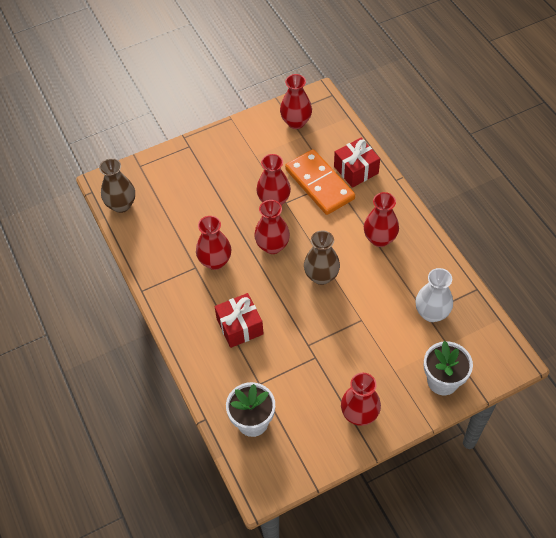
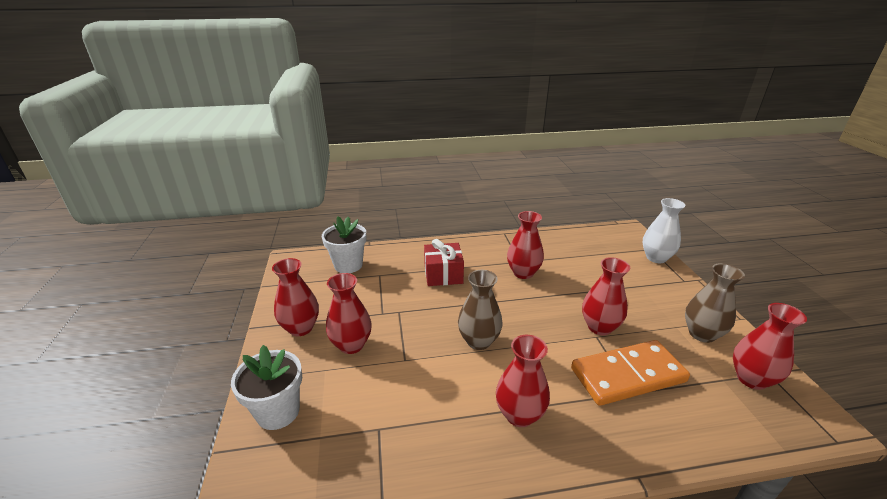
camera: 105 degrees right, 25 degrees down
(121, 205) = (601, 234): brown vase -> brown vase (701, 334)
(272, 246) = (532, 313): red vase -> red vase (351, 345)
(356, 170) = (658, 425): red gift -> none
(431, 313) = (375, 435): white vase -> white vase (656, 258)

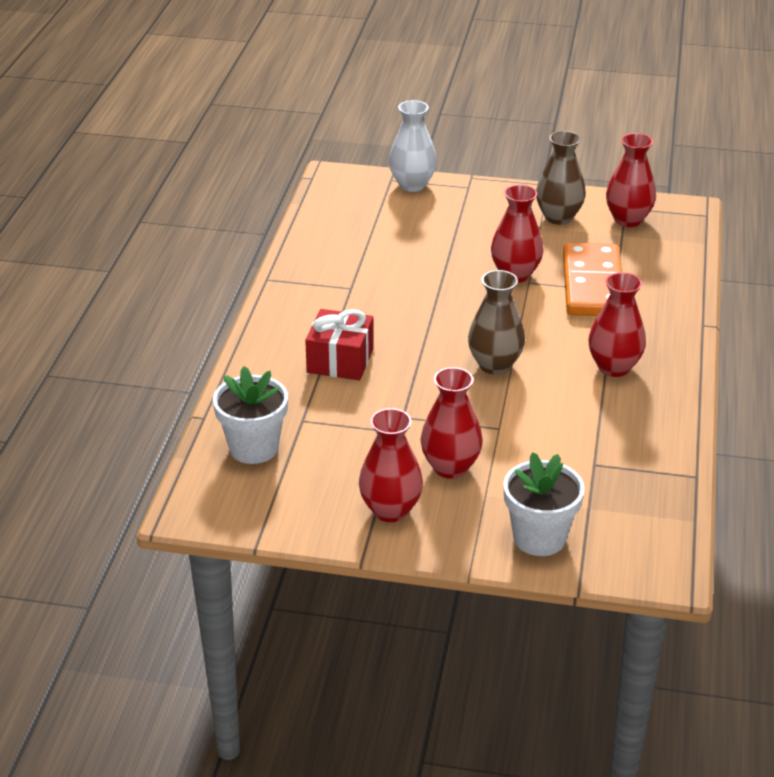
camera: 70 degrees left, 5 degrees up
(523, 273) = (380, 293): red vase -> none

